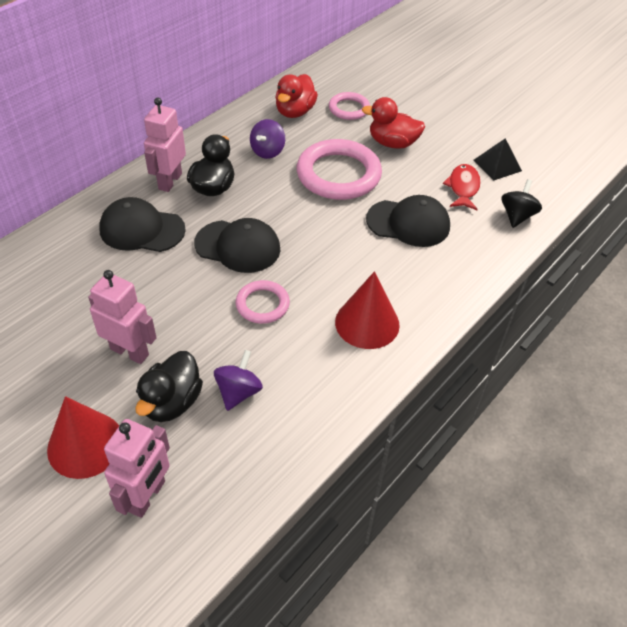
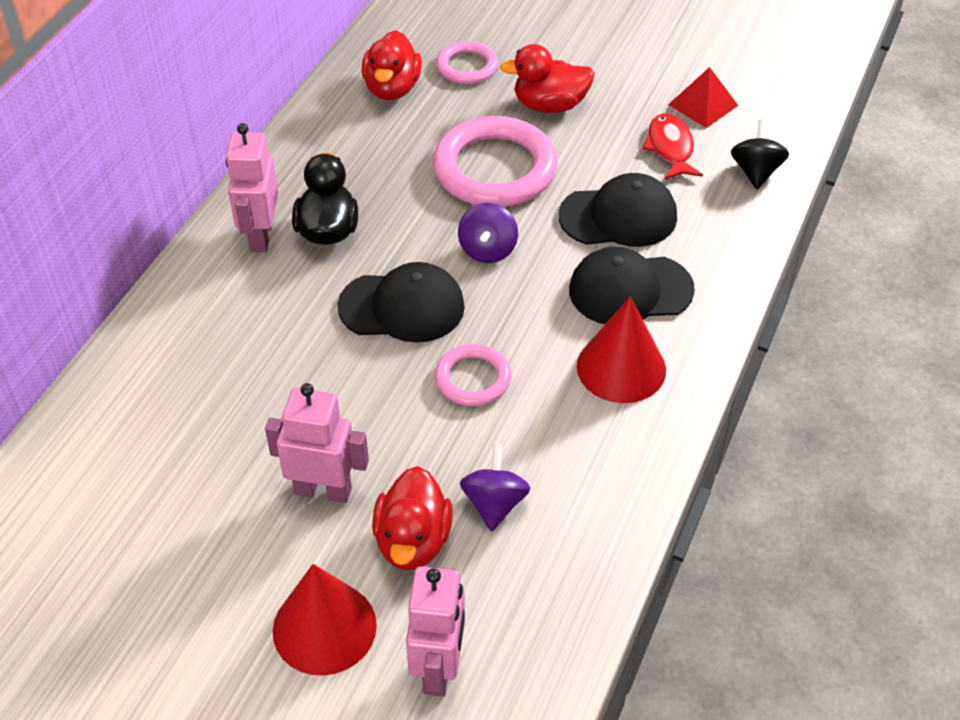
camera: 15 degrees left, 0 degrees up
(142, 229) = (255, 316): black cap -> black cap (630, 290)
(172, 402) = (413, 541): black duck -> red duck
(268, 151) = (380, 158): purple spinning top -> purple spinning top (488, 250)
(497, 165) = (703, 105): black pyramid -> red pyramid

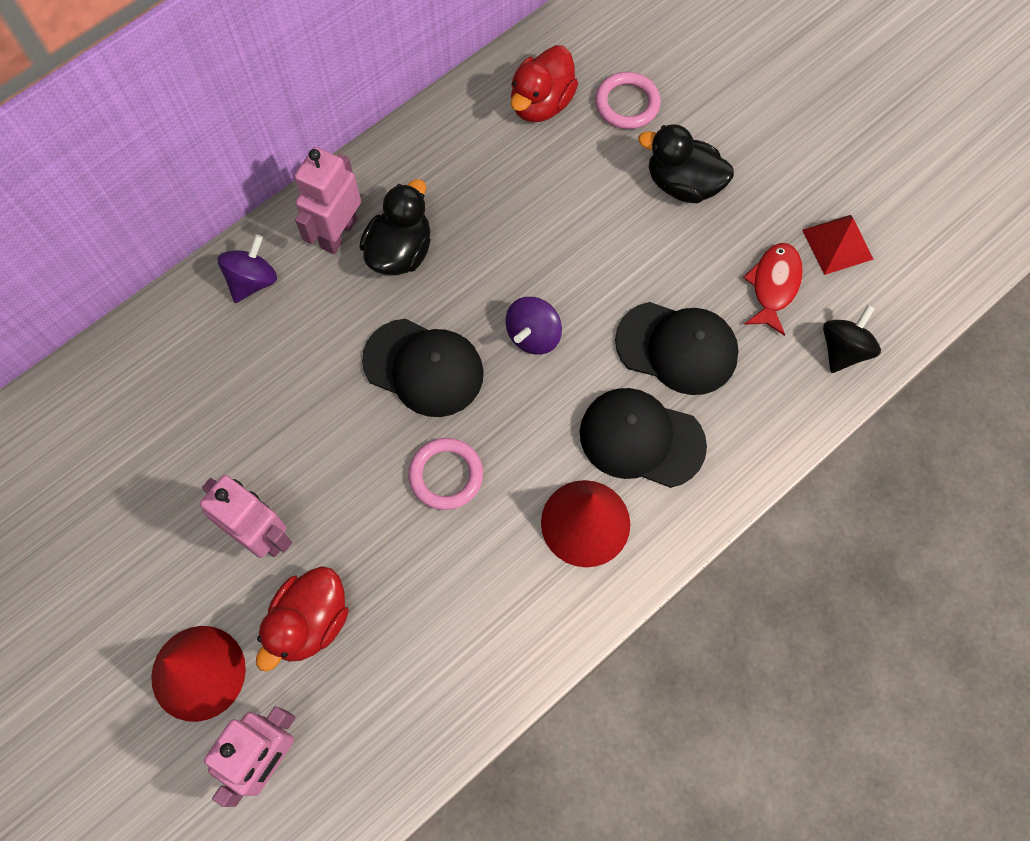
camera: 25 degrees right, 20 degrees up
(494, 503) = (397, 616): purple spinning top -> purple spinning top (252, 281)
(495, 169) = (589, 242): pink ring -> none
(549, 105) = (683, 184): red duck -> black duck

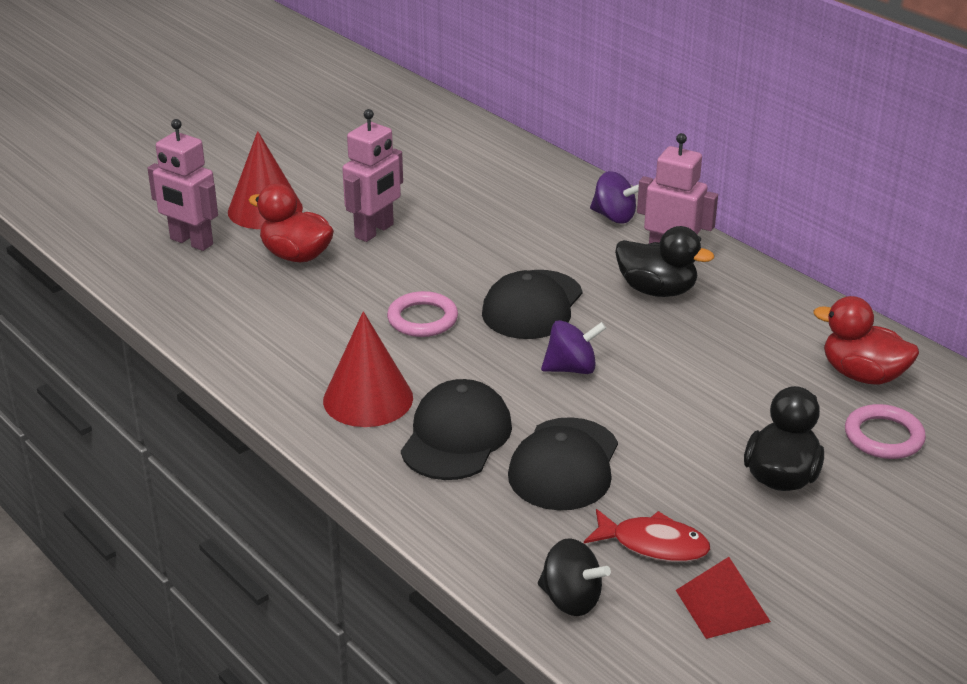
camera: 90 degrees right, 35 degrees down
(533, 335) = (571, 368): purple spinning top -> purple spinning top turned 135 degrees clockwise

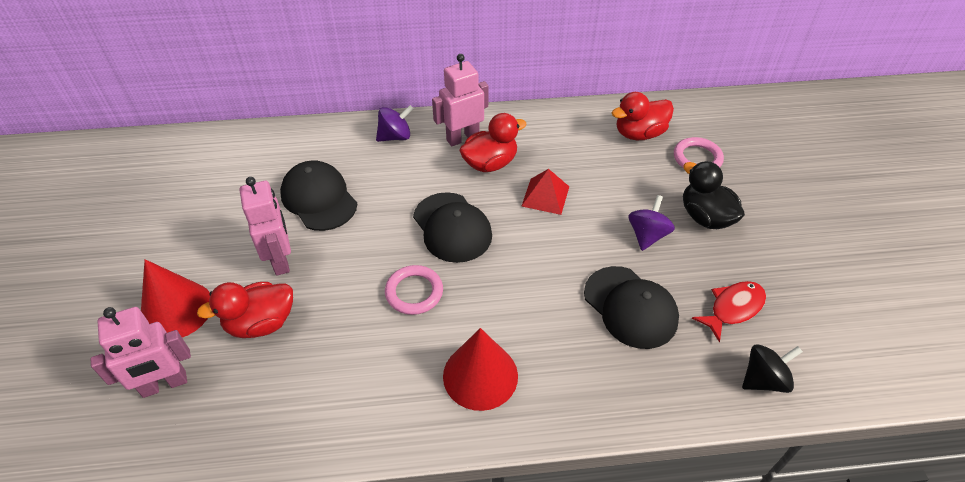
camera: 55 degrees left, 15 degrees up
(456, 436) = (561, 347): black cap -> black cap (319, 198)
(571, 368) = (535, 247): purple spinning top -> purple spinning top (647, 235)
(657, 290) = (490, 163): black duck -> red duck
(722, 606) = (803, 309): red pyramid -> red pyramid (545, 196)

